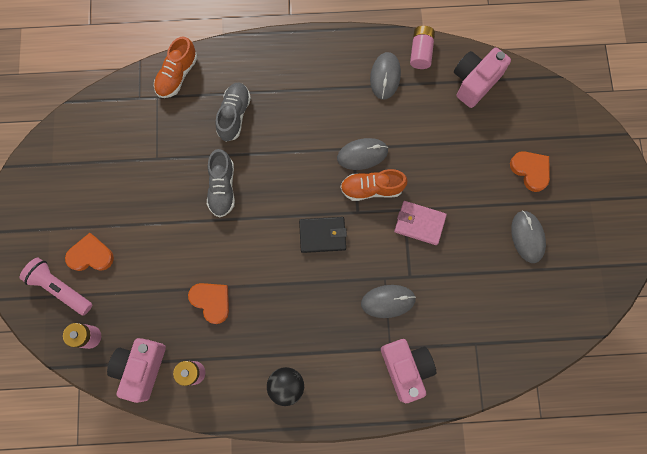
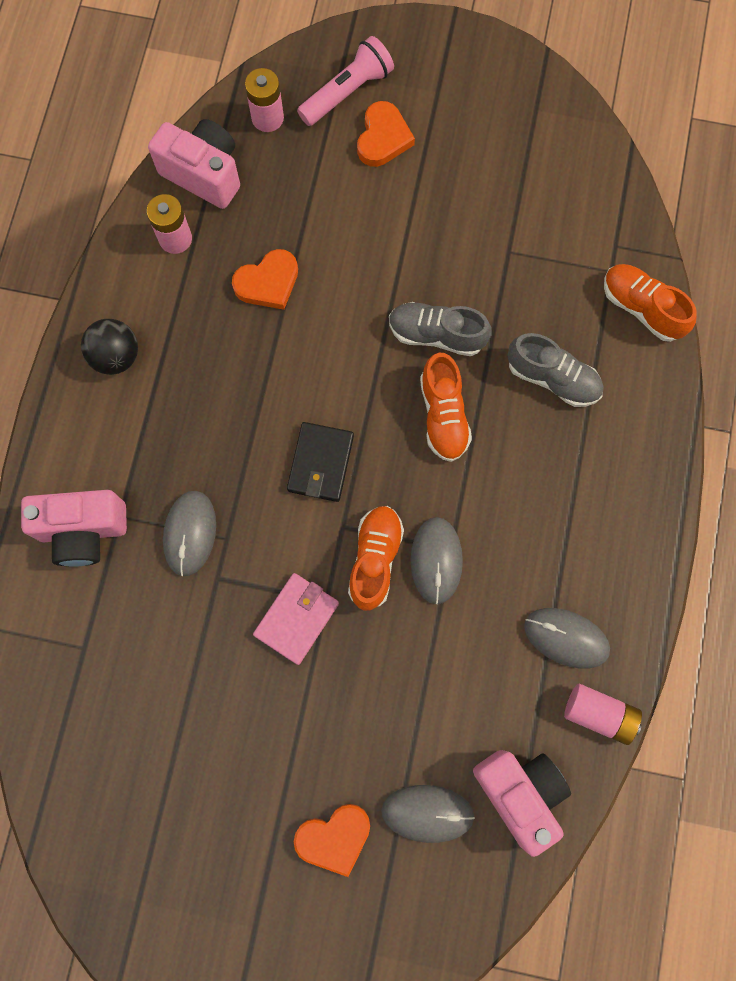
camera: 105 degrees right, 0 degrees up
(273, 171) = (443, 415): none -> orange shoe
(527, 237) = (223, 791): grey mouse -> grey mouse (427, 813)

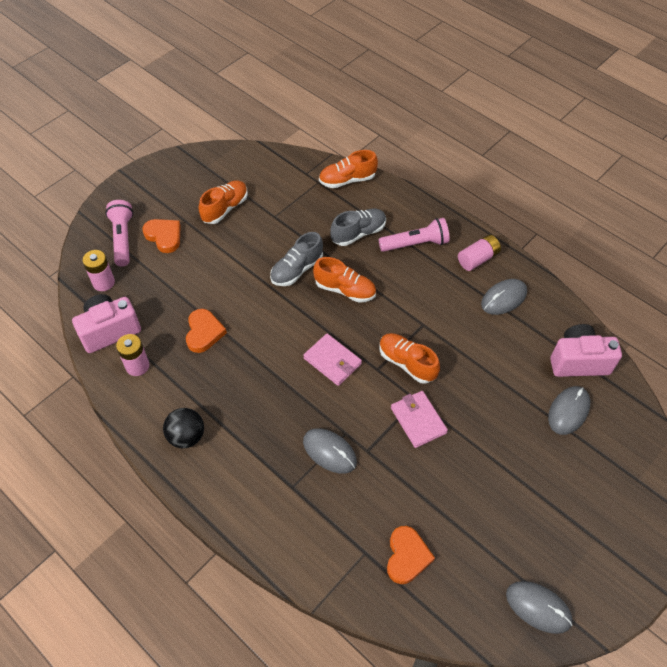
camera: 60 degrees left, 20 degrees down
(83, 531) = (287, 513): pink camera -> none
(321, 463) = (332, 361): black wallet -> pink wallet
(334, 838) = (560, 466): orange heart -> orange heart (407, 556)
(436, 560) = (425, 334): grey mouse -> grey mouse (538, 607)
(479, 181) = (225, 208): none -> orange shoe
(585, 466) = (415, 244): none -> pink flashlight
(599, 714) = (553, 305): pink battery -> pink battery (478, 259)

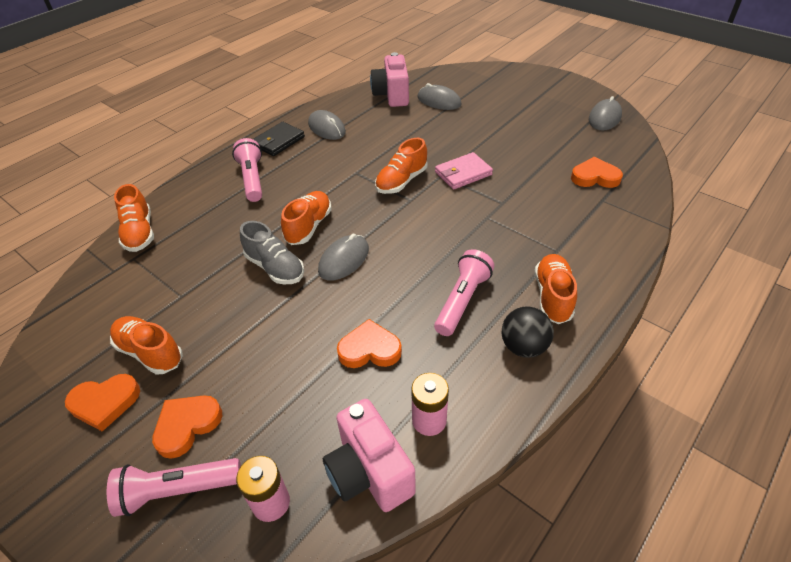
camera: 90 degrees left, 10 degrees down
(189, 194) = (105, 403): none -> orange heart
(235, 470) = (552, 296): none -> orange shoe
(241, 399) = (462, 300): none -> pink flashlight
(329, 452) = (510, 227): grey mouse -> grey mouse (344, 260)
(332, 361) = (403, 231): pink wallet -> none
(358, 233) = (228, 220): grey shoe -> none
(478, 259) = (278, 141): pink battery -> black wallet

